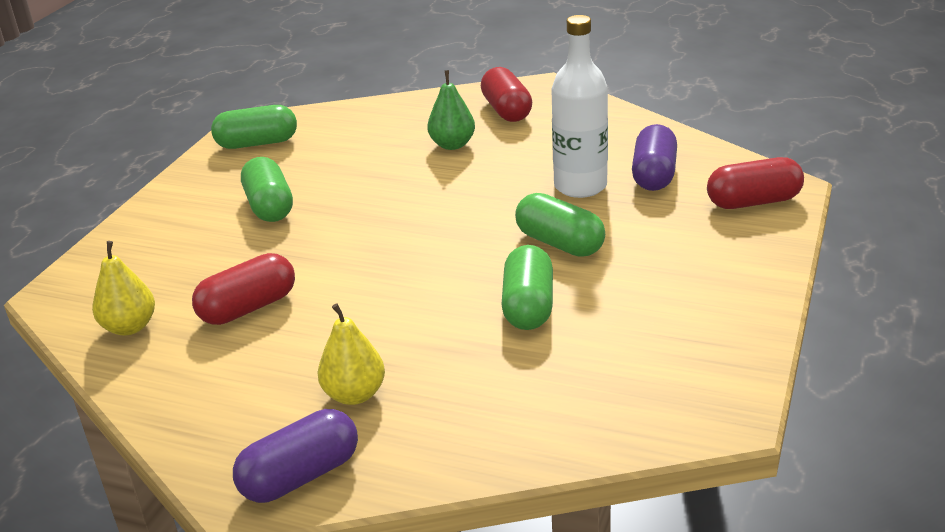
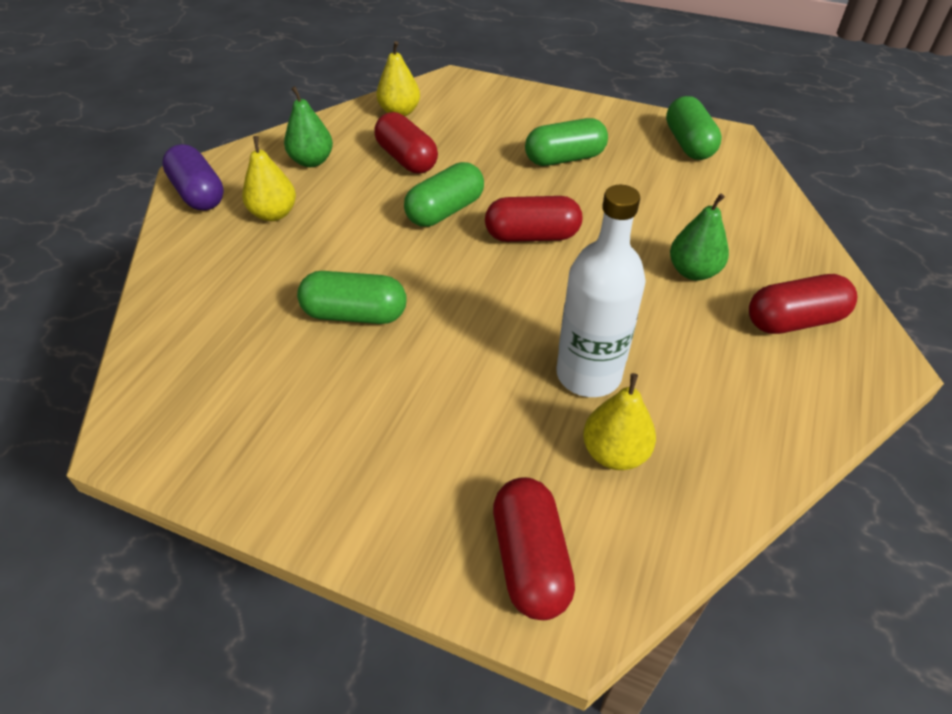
camera: 90 degrees right, 15 degrees up
(237, 384) = (312, 161): none -> green pear
(403, 218) = (532, 236): none -> red capsule
(559, 243) = (462, 345): green capsule -> green capsule (445, 211)
(654, 175) = (614, 453): purple capsule -> yellow pear

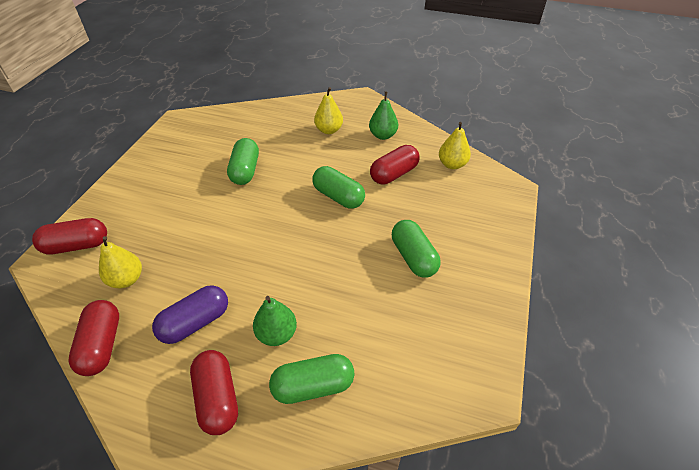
camera: 85 degrees right, 0 degrees up
(198, 194) = (344, 103): purple capsule -> purple capsule (195, 322)
(532, 236) = (315, 240): red capsule -> red capsule (102, 345)
(588, 375) = (185, 269): white bottle -> none
(688, 144) = (459, 349): green capsule -> green capsule (313, 386)

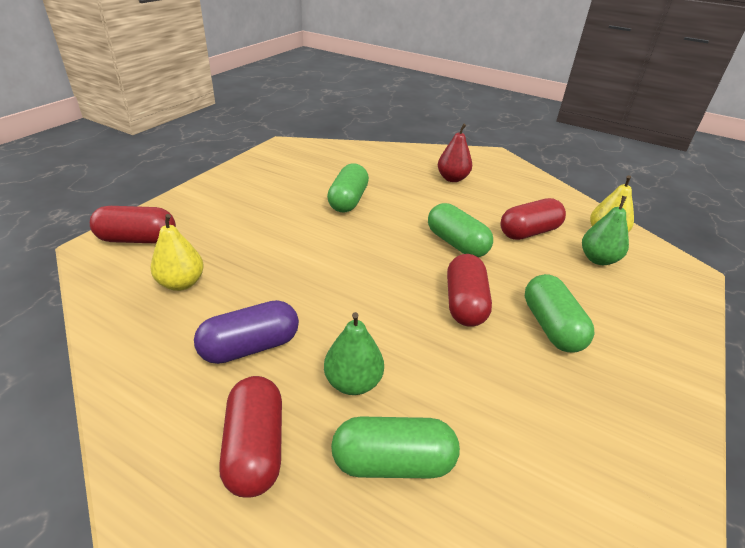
camera: 10 degrees right, 10 degrees down
(102, 345) = (127, 349): red capsule -> red capsule (464, 303)
(329, 130) = (452, 178): yellow pear -> red pear
(383, 135) = (517, 193): green pear -> green pear (598, 259)

